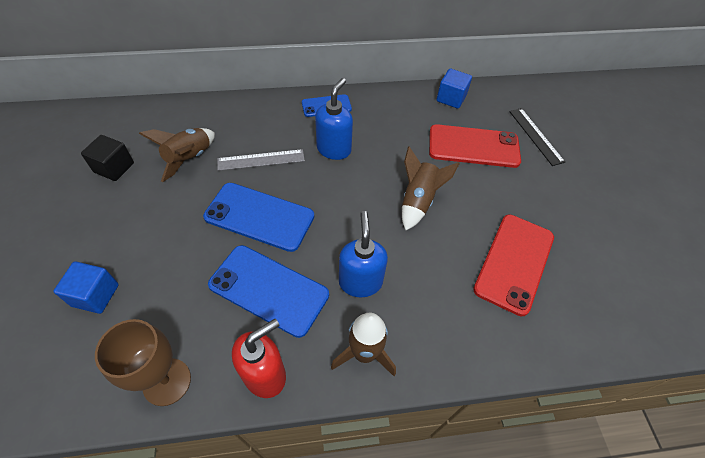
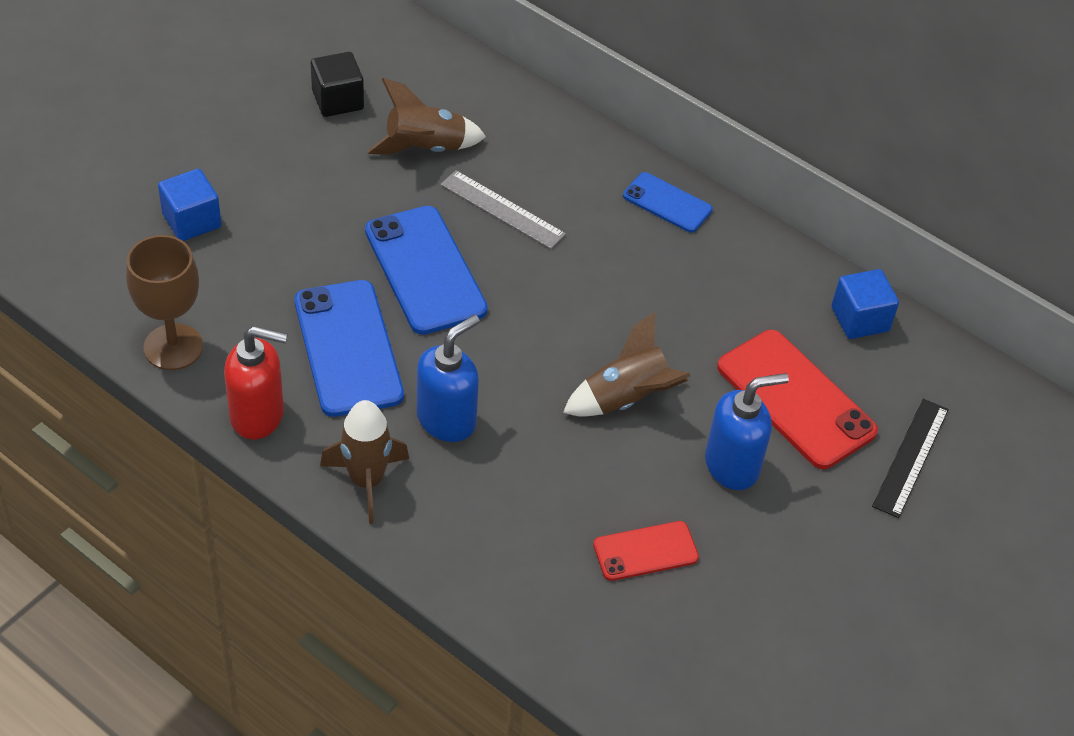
camera: 45 degrees right, 5 degrees down
(334, 149) = (605, 263): blue soap dispenser -> blue soap dispenser (732, 465)
(514, 263) = (645, 551): red phone -> red phone, size x0.57

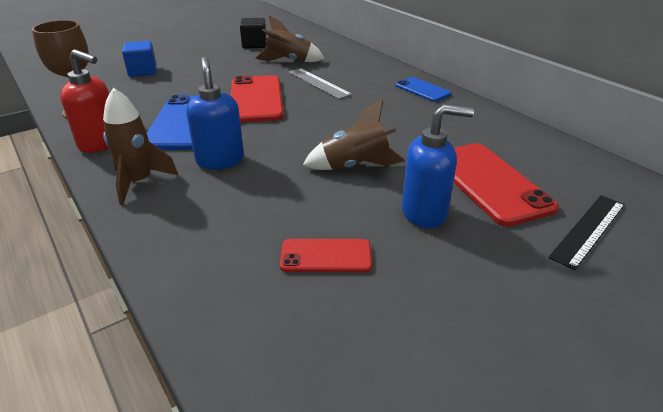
camera: 20 degrees right, 15 degrees down
(425, 270) = (256, 99): blue phone -> red phone
(447, 419) = (220, 160): blue soap dispenser -> blue soap dispenser turned 75 degrees counterclockwise
(860, 319) = (549, 149): blue cube -> none

